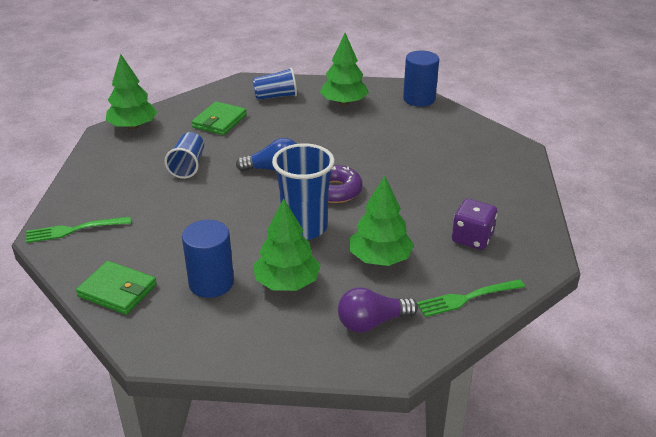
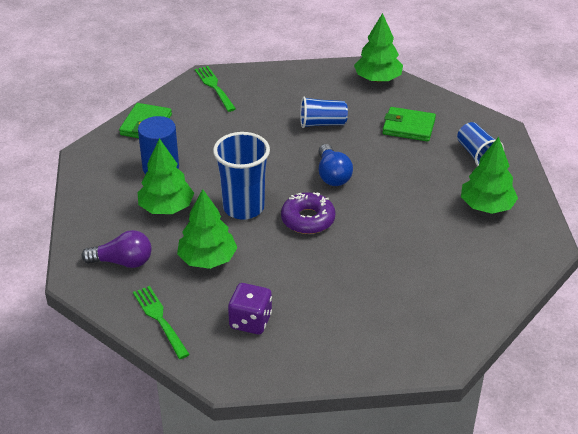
camera: 80 degrees right, 5 degrees up
(372, 322) = (122, 262): purple light bulb -> purple light bulb turned 120 degrees clockwise
(419, 99) = (525, 267): blue cylinder -> none

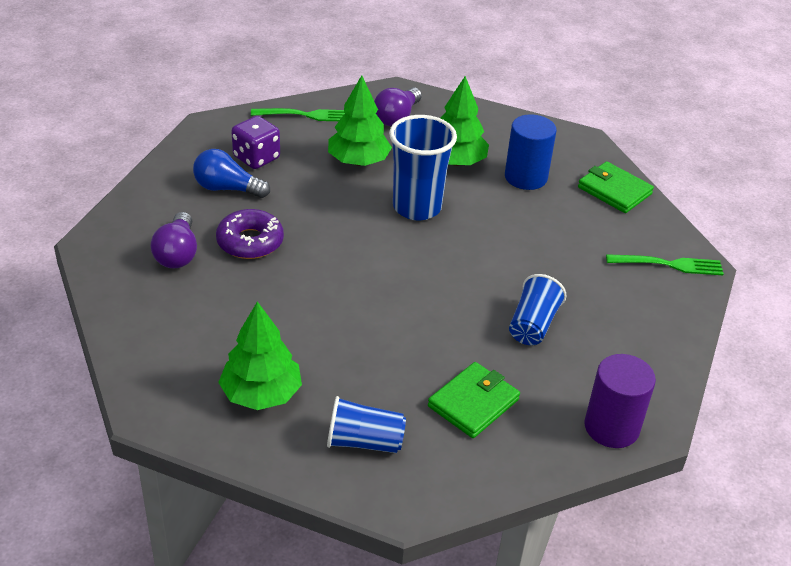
camera: 115 degrees right, 0 degrees up
(308, 219) = (362, 242): purple donut -> purple donut (250, 242)
(332, 175) = (422, 290): blue light bulb -> blue light bulb (227, 189)
(377, 79) = (611, 427): green tree -> purple cylinder
(406, 307) = (177, 253): none -> purple light bulb

